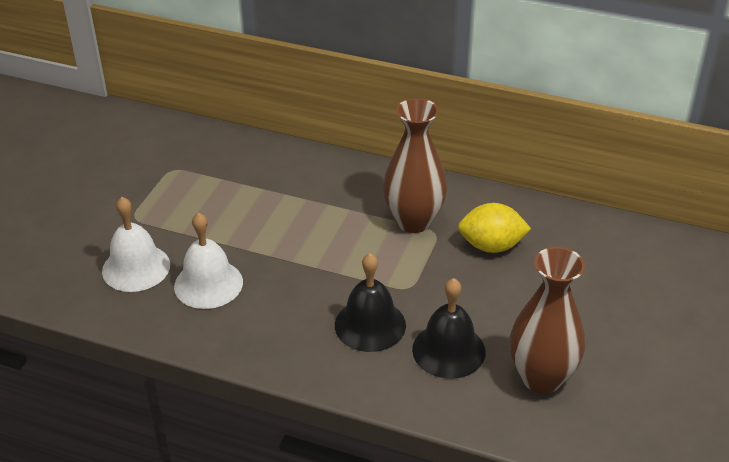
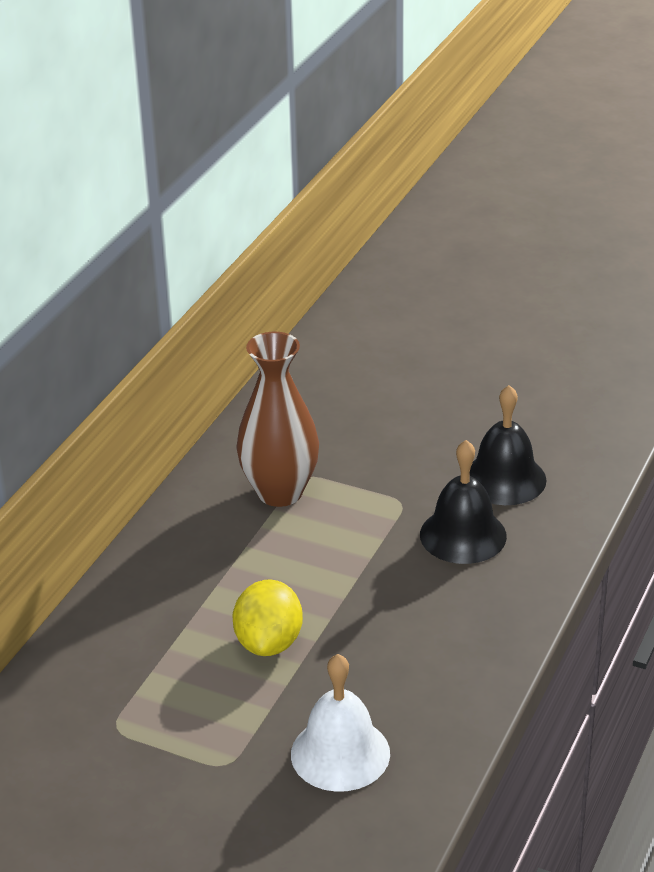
camera: 85 degrees left, 5 degrees down
(208, 284) = (380, 676): white bell -> none
(491, 246) = (335, 435): yellow lemon -> yellow lemon (269, 643)
(541, 378) = (544, 420): brown vase -> none

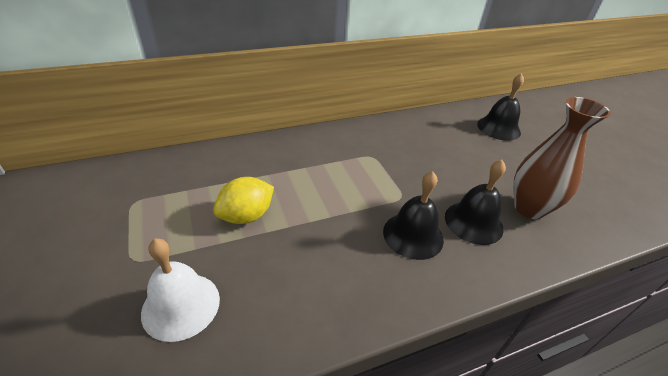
camera: 40 degrees right, 5 degrees up
(280, 492) = (352, 156): brown vase -> brown vase (529, 208)
(403, 330) = (498, 128): none -> black bell

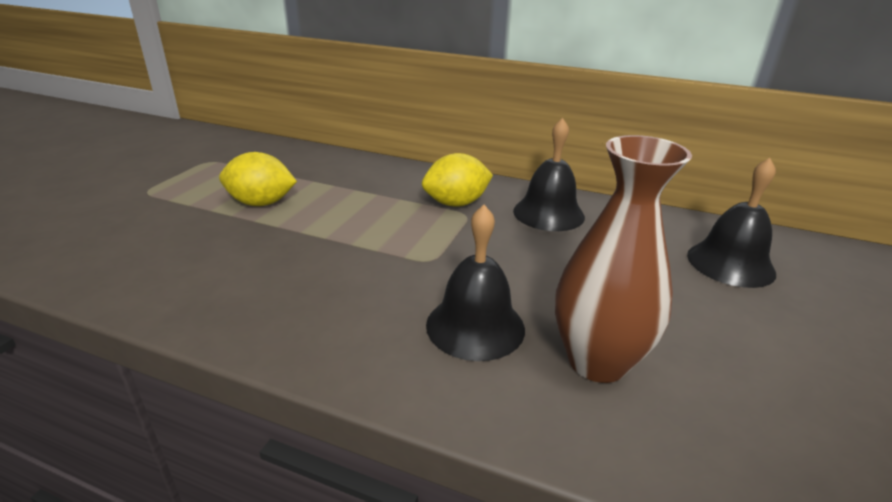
camera: 45 degrees right, 10 degrees down
(181, 305) = (118, 230): white bell -> none
(356, 151) = (456, 203): none -> yellow lemon
(413, 235) = (376, 294): black bell -> black bell (548, 213)

